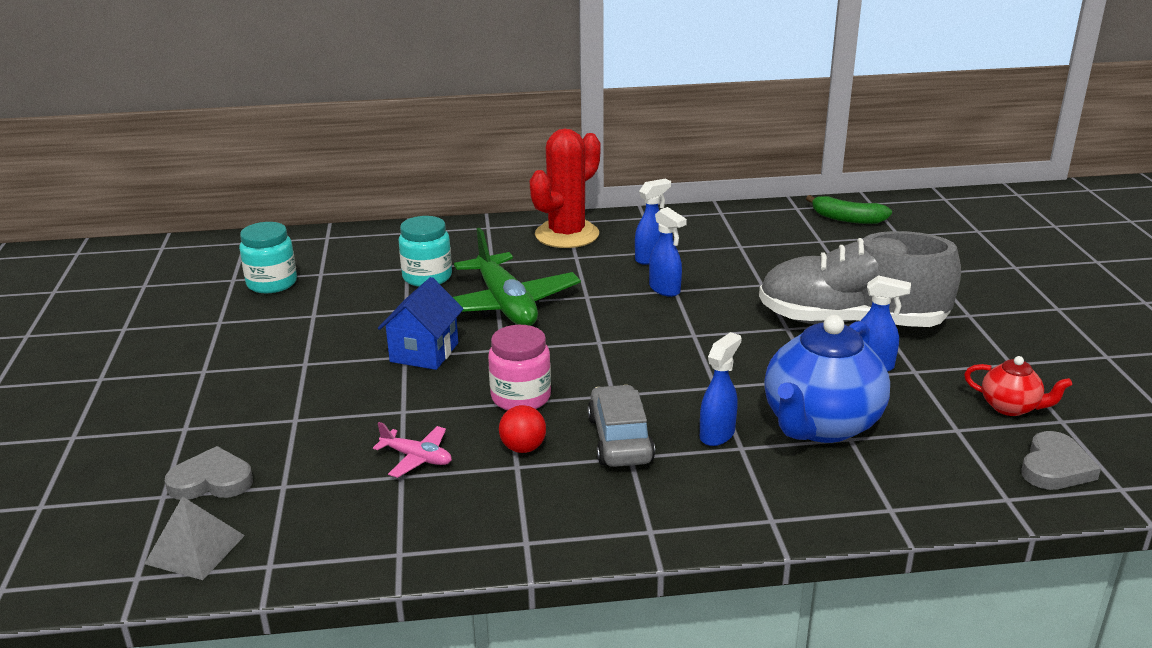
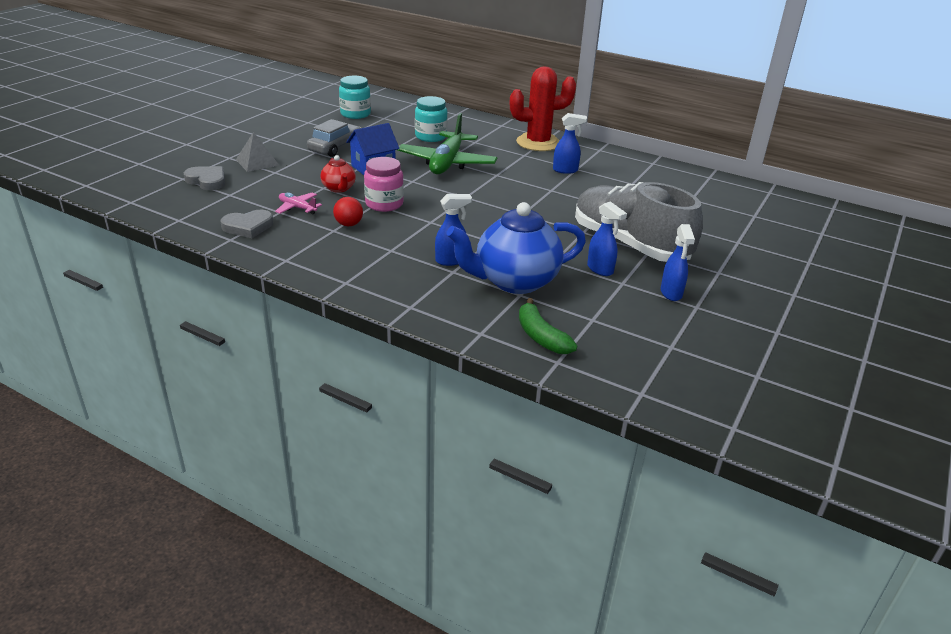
camera: 35 degrees right, 5 degrees up
(195, 549) = (163, 202): grey pyramid -> grey pyramid (257, 162)
(417, 458) = (297, 208): pink plane -> pink plane turned 150 degrees clockwise
(620, 439) = (399, 241): grey car -> grey car (335, 147)
(665, 290) = (545, 187): blue spray bottle -> blue spray bottle (671, 293)
(847, 219) = (734, 194): green banana -> green banana (541, 336)
(1010, 407) = (649, 325): red teapot -> red teapot (339, 188)
(1055, 467) = (618, 363): grey heart -> grey heart (248, 227)

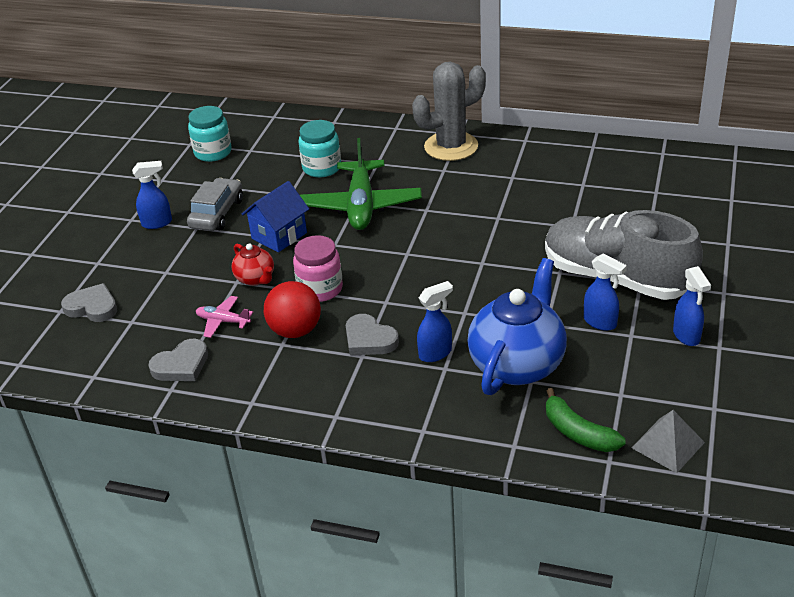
camera: 10 degrees left, 5 degrees up
(257, 162) = (136, 262): grey pyramid -> grey pyramid (668, 445)
(348, 224) = (295, 331): red ball -> red ball, size x1.62
(403, 241) = (369, 339): none -> grey heart
(514, 281) = (517, 364): blue teapot -> blue teapot turned 150 degrees clockwise
(538, 143) = (451, 146): red cactus -> grey cactus
(565, 170) = (501, 183): blue spray bottle -> blue spray bottle (157, 223)

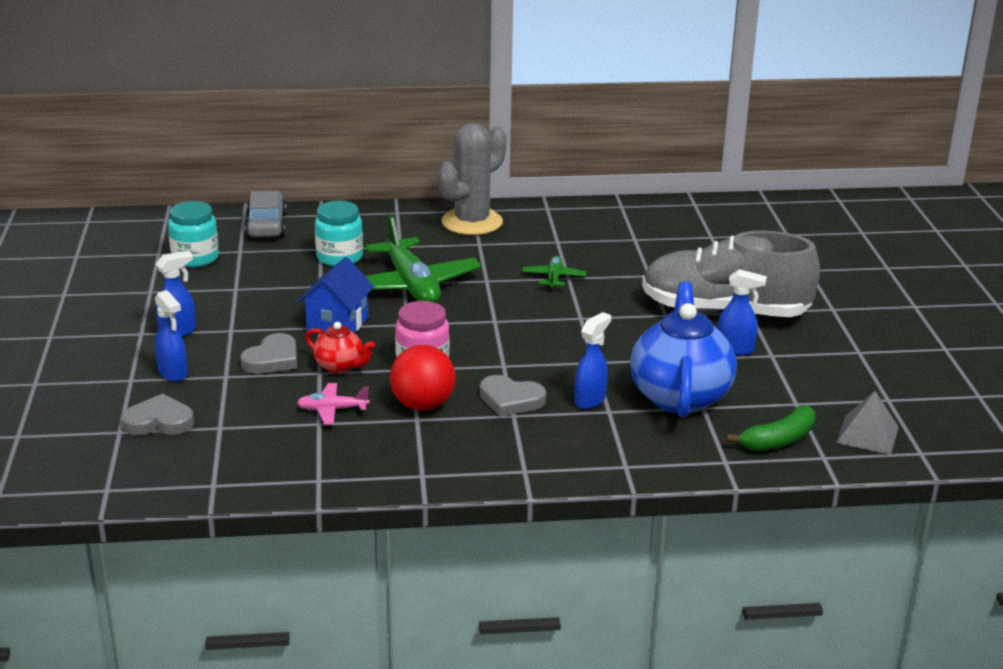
camera: 25 degrees left, 10 degrees down
(181, 365) = (314, 456): grey heart -> grey heart (272, 359)
(217, 213) = (246, 314): grey car -> grey car (266, 225)
(485, 216) = (554, 278): none -> green plane
(578, 432) = (778, 440): green banana -> green banana turned 60 degrees counterclockwise
(686, 336) = (823, 348): blue spray bottle -> blue spray bottle (173, 373)

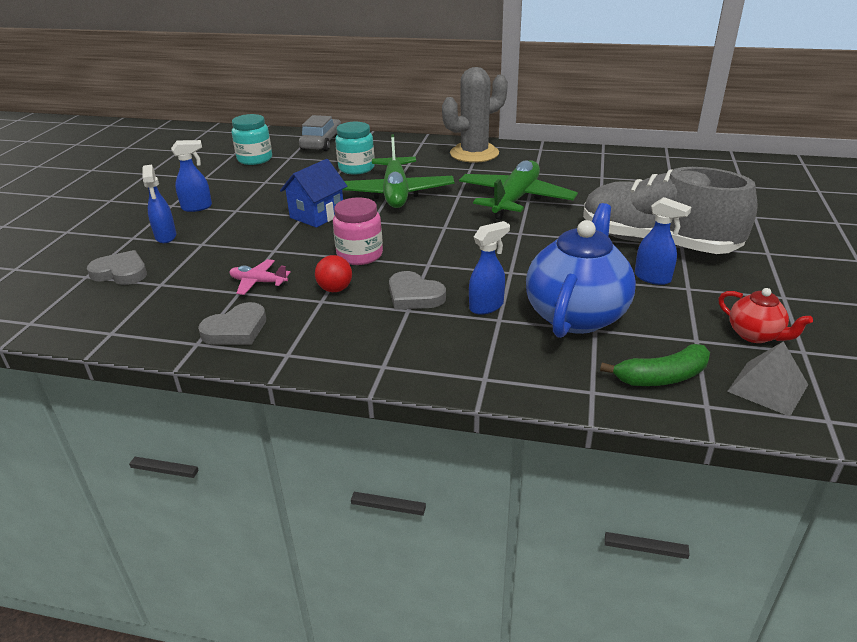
camera: 20 degrees right, 5 degrees up
(272, 359) = (247, 235): grey heart -> grey heart (236, 329)
(340, 366) = (293, 248): red teapot -> red teapot (755, 335)
(423, 405) = (335, 289): red ball -> red ball, size x0.62
(554, 278) = (515, 199): green plane -> green plane, size x2.17

